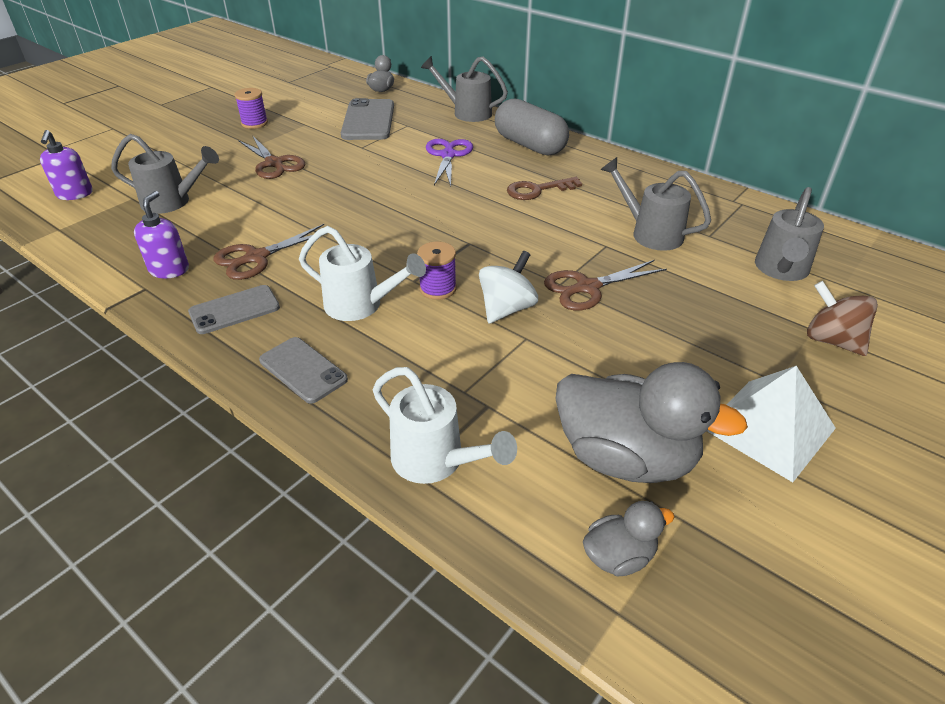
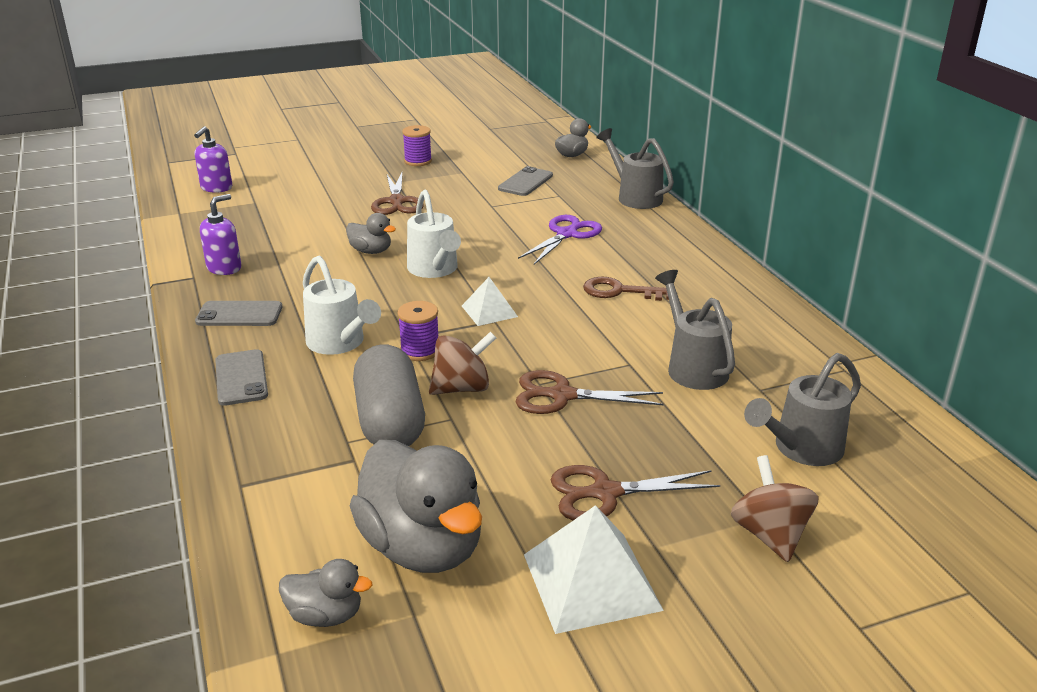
camera: 30 degrees right, 10 degrees down
(172, 202) = (281, 213): grey watering can -> none
(256, 257) = (298, 278): brown scissors -> brown scissors (604, 493)
(298, 213) = (371, 251): none -> grey duck
(368, 120) = (525, 182): grey phone -> grey phone, size x0.64
(435, 461) = (265, 484): white watering can -> white watering can (434, 270)
(457, 236) = (489, 311): none -> white pyramid
(507, 309) = (462, 388): white spinning top -> brown spinning top
(529, 145) = (665, 245): grey capsule -> grey capsule (390, 421)

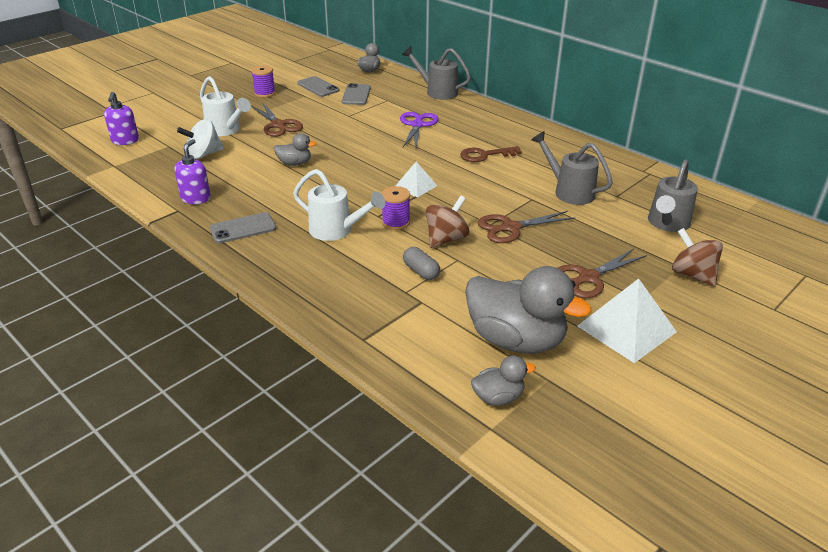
camera: 25 degrees left, 5 degrees up
(241, 378) = (290, 271): grey phone -> grey phone (318, 87)
(282, 219) = (204, 154): none -> white spinning top
(390, 421) = (421, 271): grey capsule -> grey capsule, size x0.48
(434, 270) = (352, 167): white watering can -> white watering can (226, 130)

